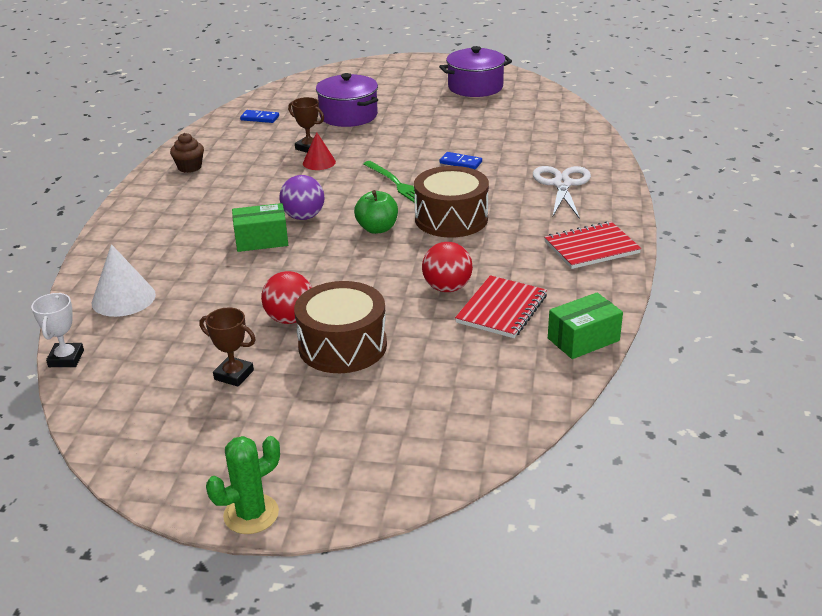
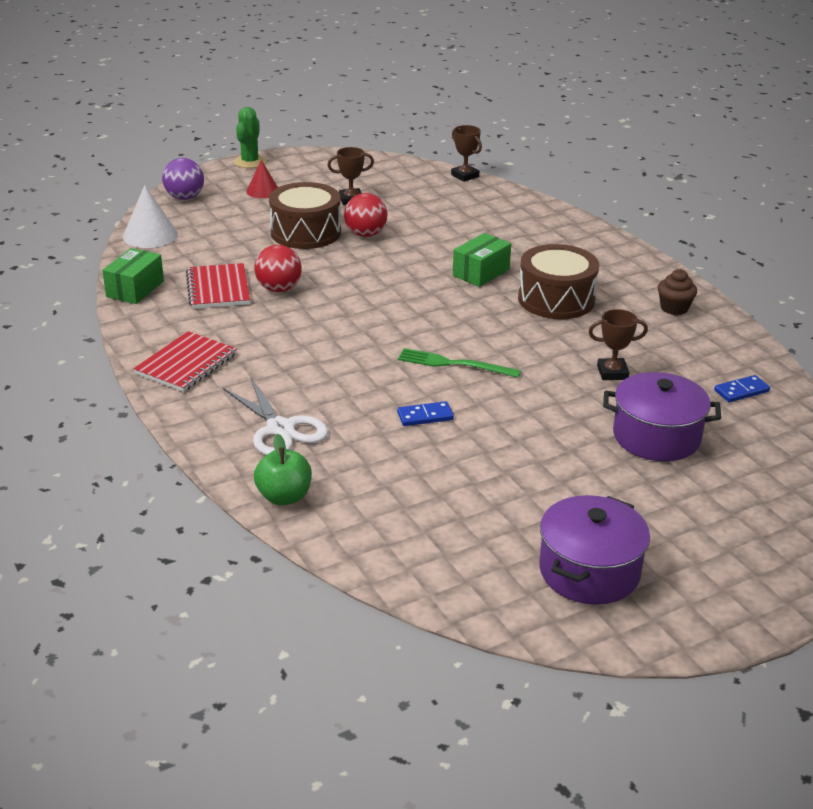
camera: 140 degrees right, 0 degrees up
(66, 359) = (465, 176): white trophy -> brown trophy
(123, 298) = (499, 209): white cone -> white cone (150, 235)
(303, 217) = (482, 301): purple ball -> purple ball (184, 197)
(319, 162) = (569, 359): red cone -> red cone (263, 191)
(377, 228) = (402, 314): green apple -> green apple (284, 497)
(451, 218) = (349, 346): brown drum -> brown drum (556, 299)

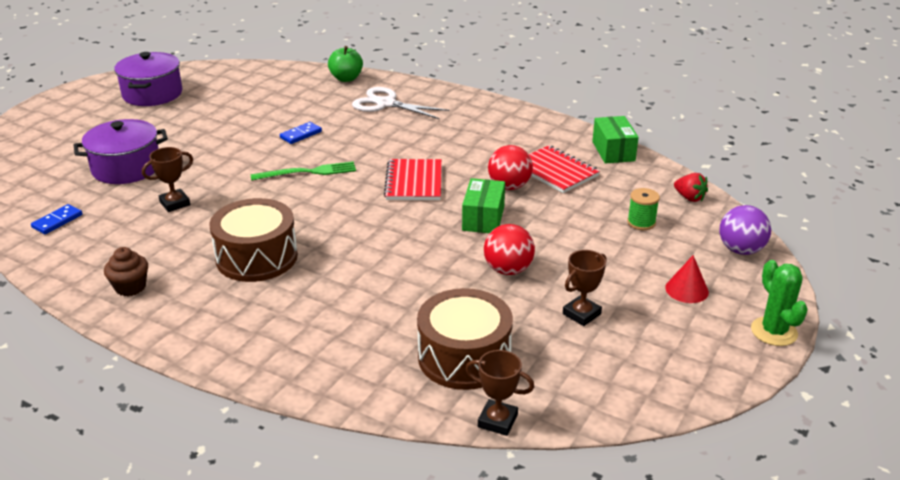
camera: 150 degrees right, 0 degrees up
(150, 235) = (689, 198): white cone -> red strawberry
(186, 364) = (493, 117): red notebook -> red notebook (414, 182)
(220, 232) = (641, 223): none -> green spool
(305, 232) = (566, 250): brown drum -> brown drum (464, 357)
(481, 272) = (351, 263): green box -> green box (483, 218)

